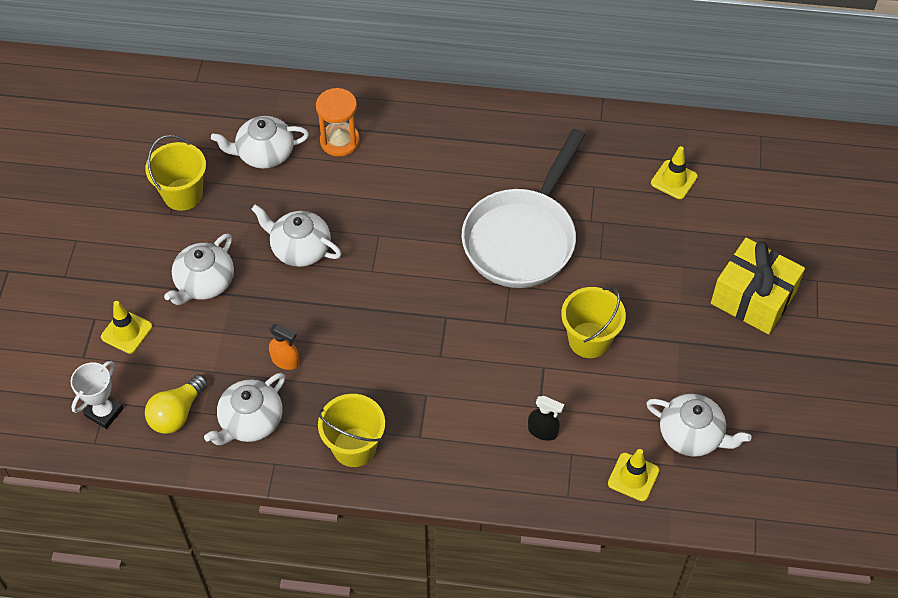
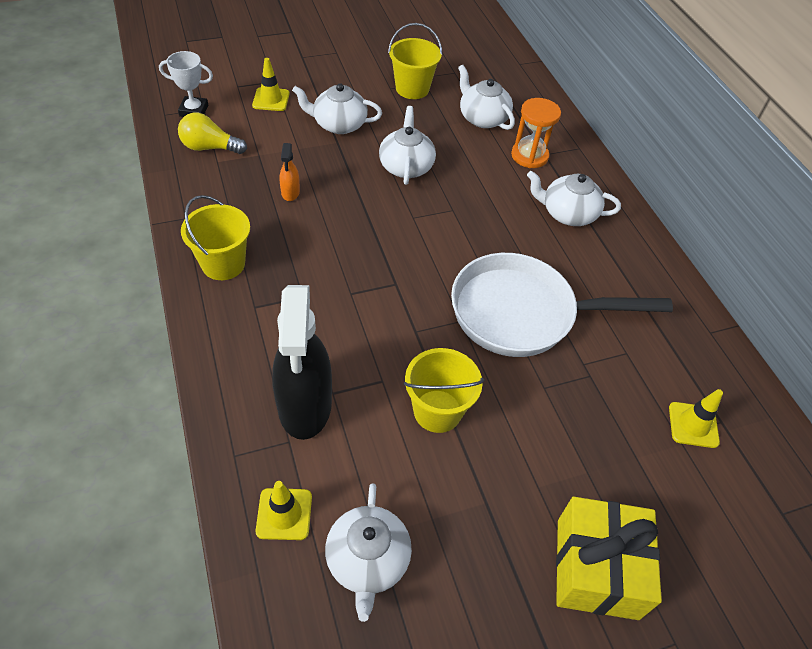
camera: 60 degrees right, 5 degrees down
(250, 421) = (221, 190): white teapot -> white teapot (568, 213)
(543, 431) = (305, 405): black spray bottle -> black spray bottle, size x2.32

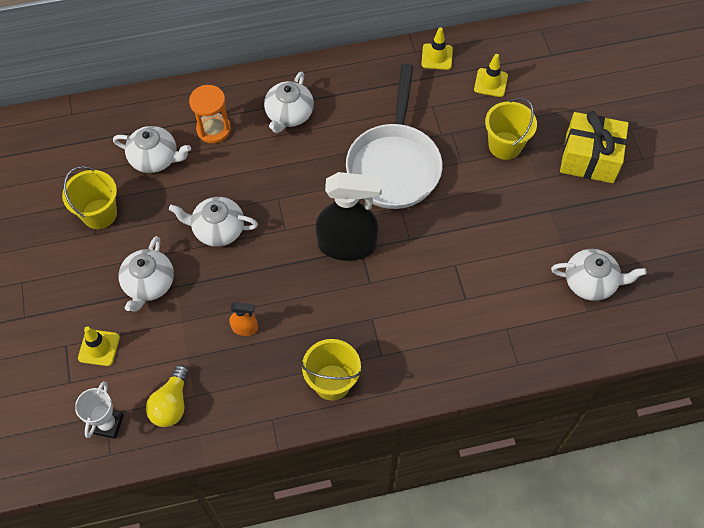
camera: 80 degrees left, 10 degrees up
(284, 514) = (561, 331): yellow traffic cone -> yellow traffic cone (437, 57)
(305, 405) = (476, 317): black spray bottle -> black spray bottle (347, 245)
(437, 411) = (480, 231): yellow bucket -> yellow bucket (505, 145)
(482, 118) = (155, 158): white teapot -> white teapot turned 135 degrees counterclockwise

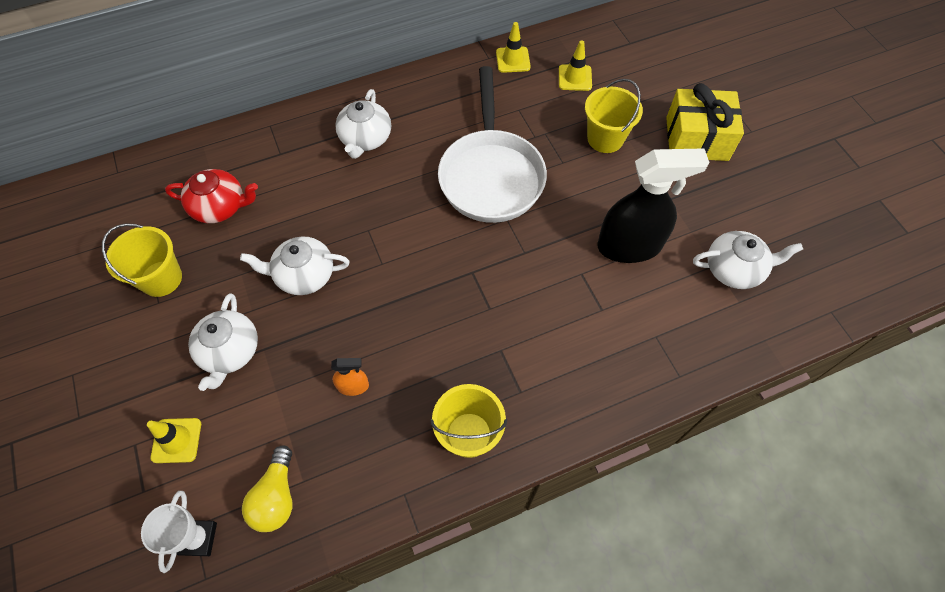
camera: 10 degrees left, 0 degrees up
(155, 158) = (220, 207): white teapot -> red teapot
(213, 129) = (283, 166): orange hourglass -> none
(347, 245) = (456, 270): black spray bottle -> black spray bottle (630, 246)

